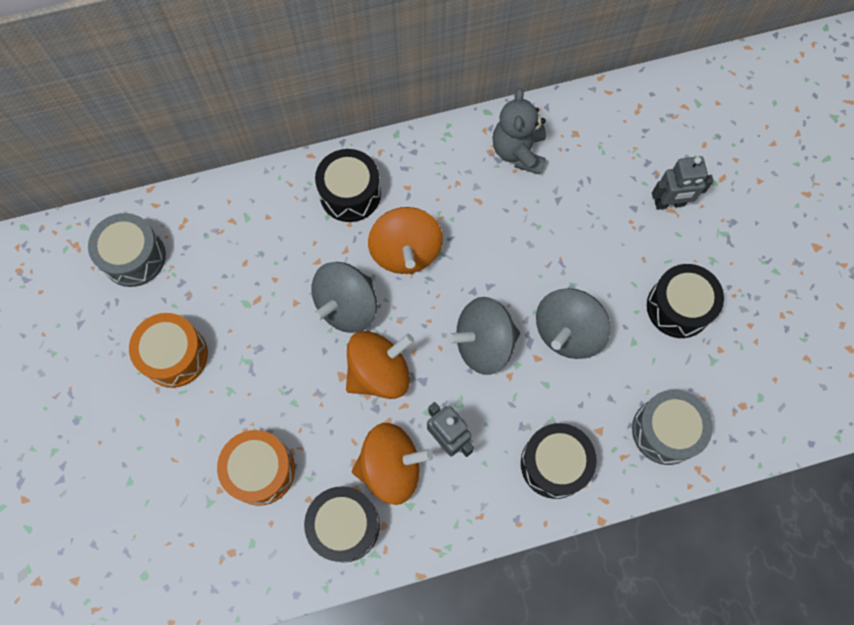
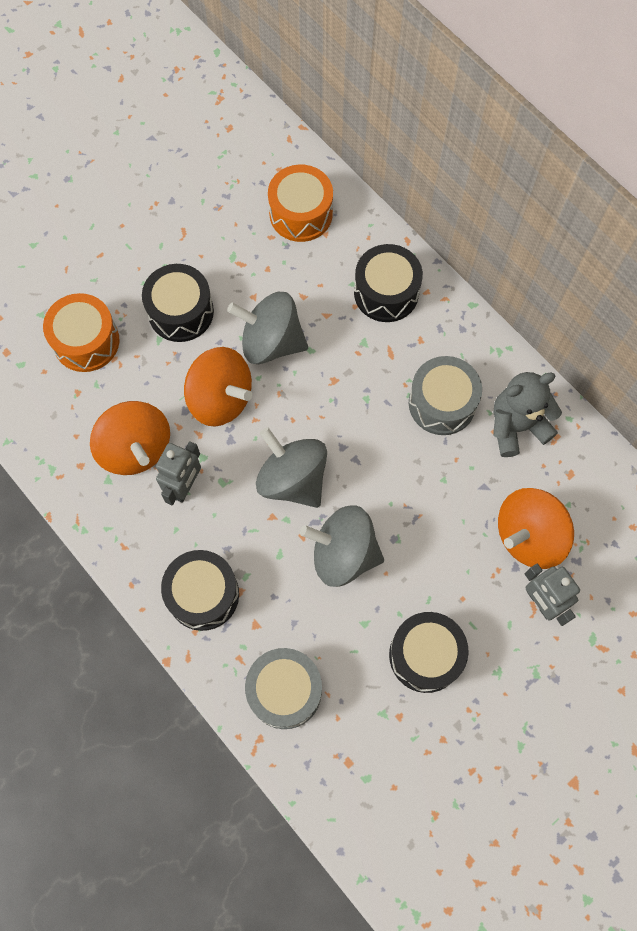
camera: 65 degrees right, 0 degrees up
(134, 257) = (231, 147): grey drum -> grey drum (442, 403)
(175, 355) = (157, 224): orange drum -> orange drum (301, 214)
(344, 526) = (66, 432): black drum -> black drum (181, 312)
(406, 252) = (352, 368): orange spinning top -> orange spinning top (528, 536)

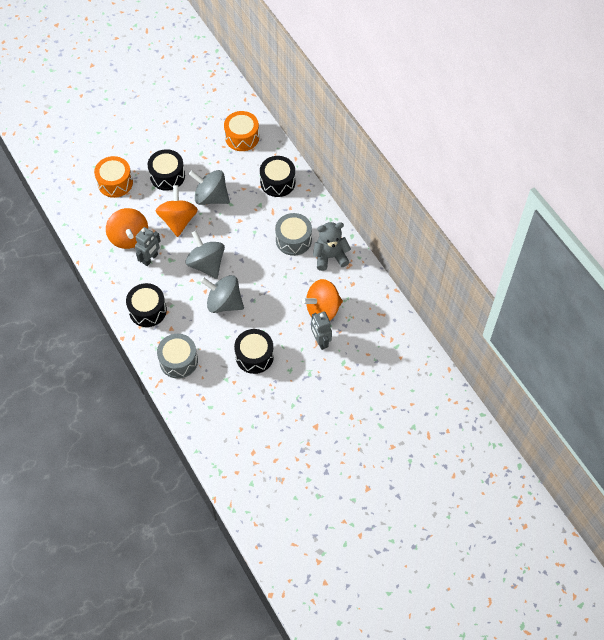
camera: 10 degrees right, 10 degrees down
(220, 398) = (178, 220): orange spinning top -> orange spinning top turned 135 degrees counterclockwise

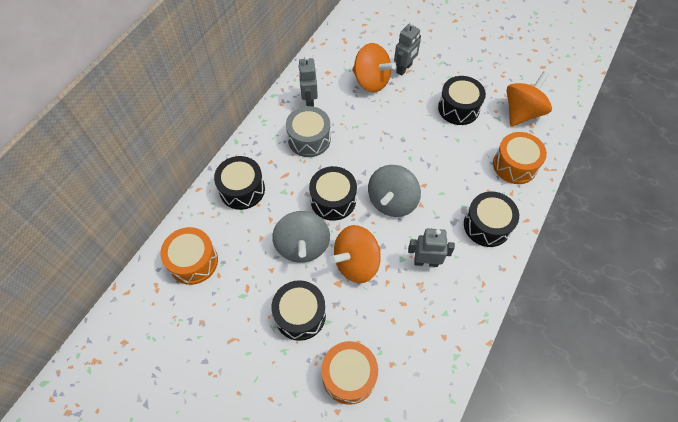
camera: 120 degrees left, 0 degrees up
(129, 237) = (415, 304): orange spinning top -> orange spinning top (522, 112)
(178, 361) = (515, 165): grey drum -> orange drum
(224, 303) = (424, 161): grey spinning top -> none
(232, 230) = (333, 200): none -> black drum
(330, 257) = (309, 101): grey teddy bear -> grey robot

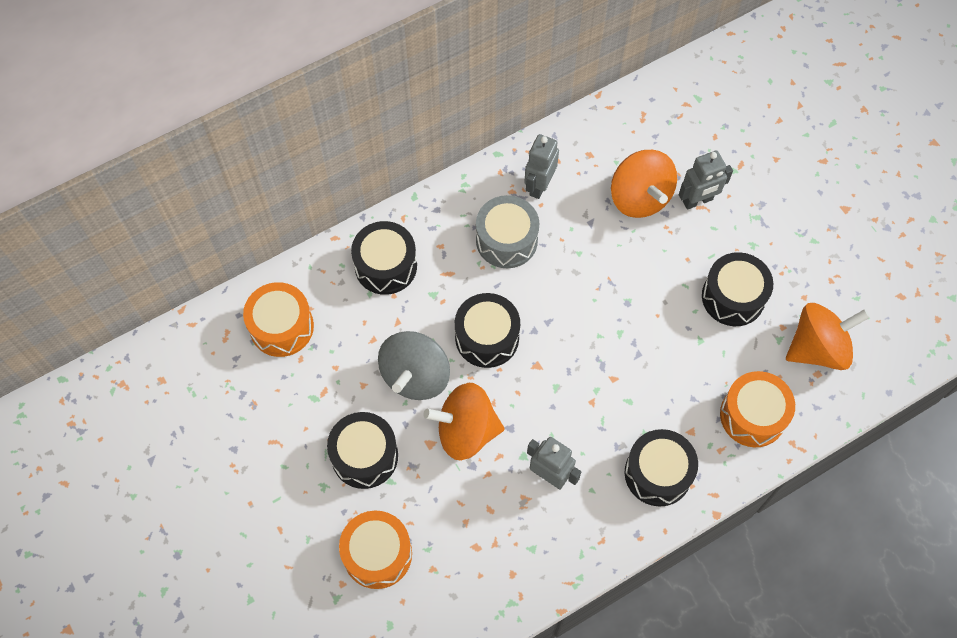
camera: 30 degrees right, 5 degrees up
(392, 201) = (558, 378): grey spinning top -> none

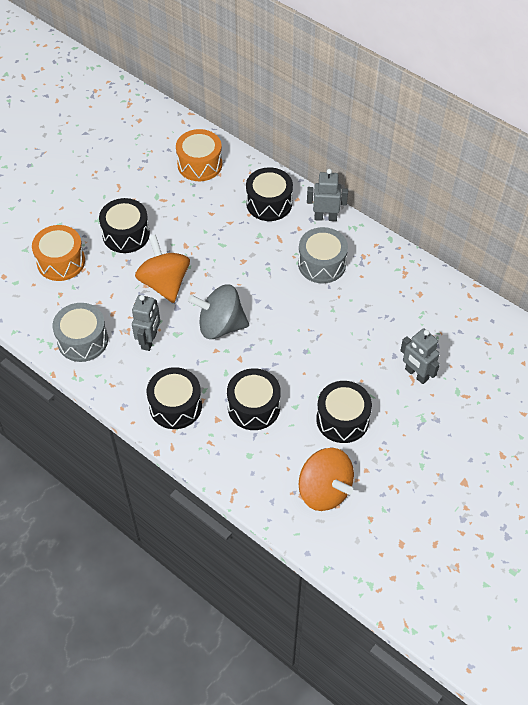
camera: 70 degrees right, 10 degrees down
(415, 376) = (194, 244): grey spinning top -> grey spinning top (220, 325)
(487, 337) = (240, 274): black drum -> black drum (254, 407)
(520, 559) = (82, 340): none -> grey drum
(539, 185) = (376, 270): grey robot -> grey robot (325, 217)
(639, 197) = (399, 335): orange spinning top -> none
(752, 415) = (246, 457): orange drum -> none

